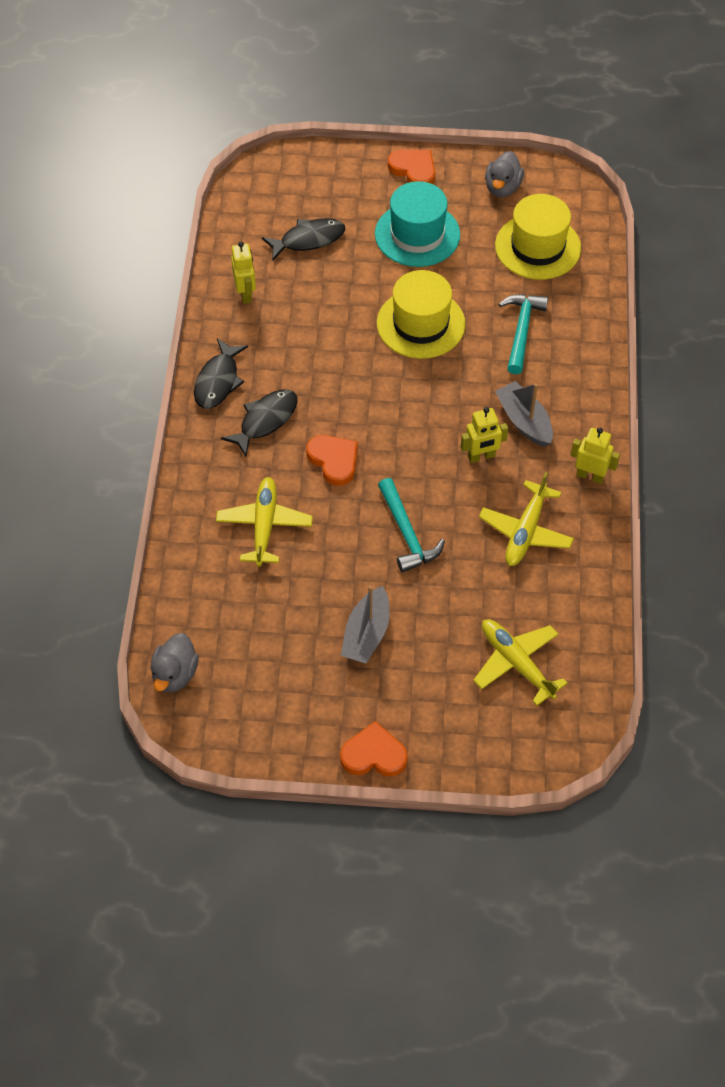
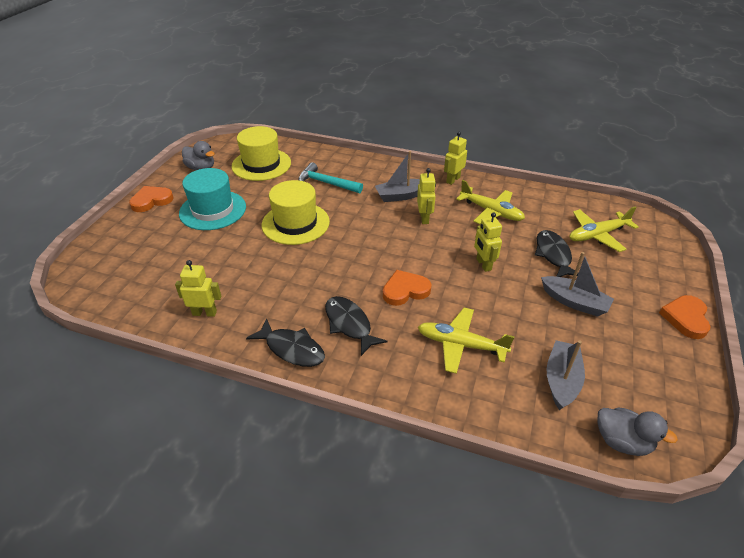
camera: 75 degrees left, 15 degrees down
(239, 622) = (561, 380): none -> grey boat
(308, 240) = (174, 265): black fish -> black fish (553, 255)
(407, 533) = (483, 264): turquoise hammer -> yellow robot

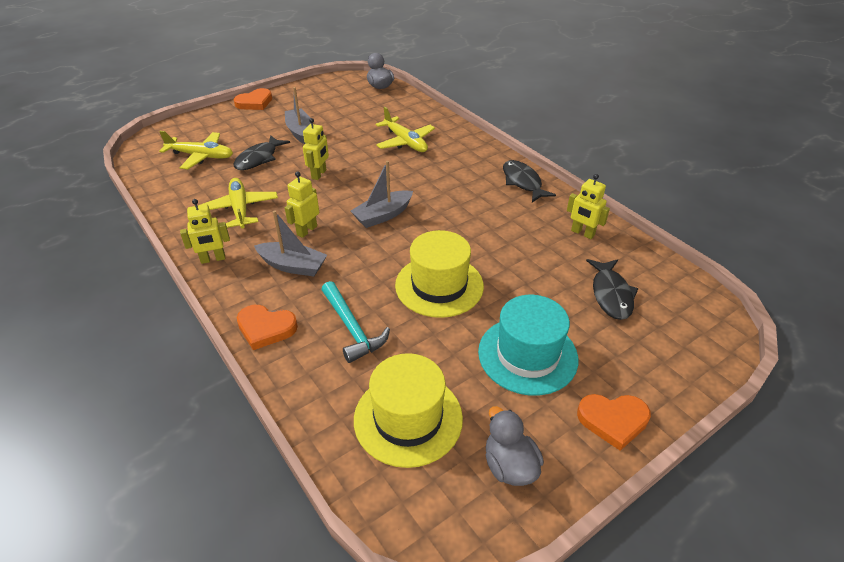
camera: 145 degrees left, 0 degrees up
(349, 324) = (468, 179): black fish -> black fish (611, 295)
(405, 290) = (402, 183): orange heart -> orange heart (266, 328)
(561, 380) = (372, 110): grey boat -> grey boat (383, 215)

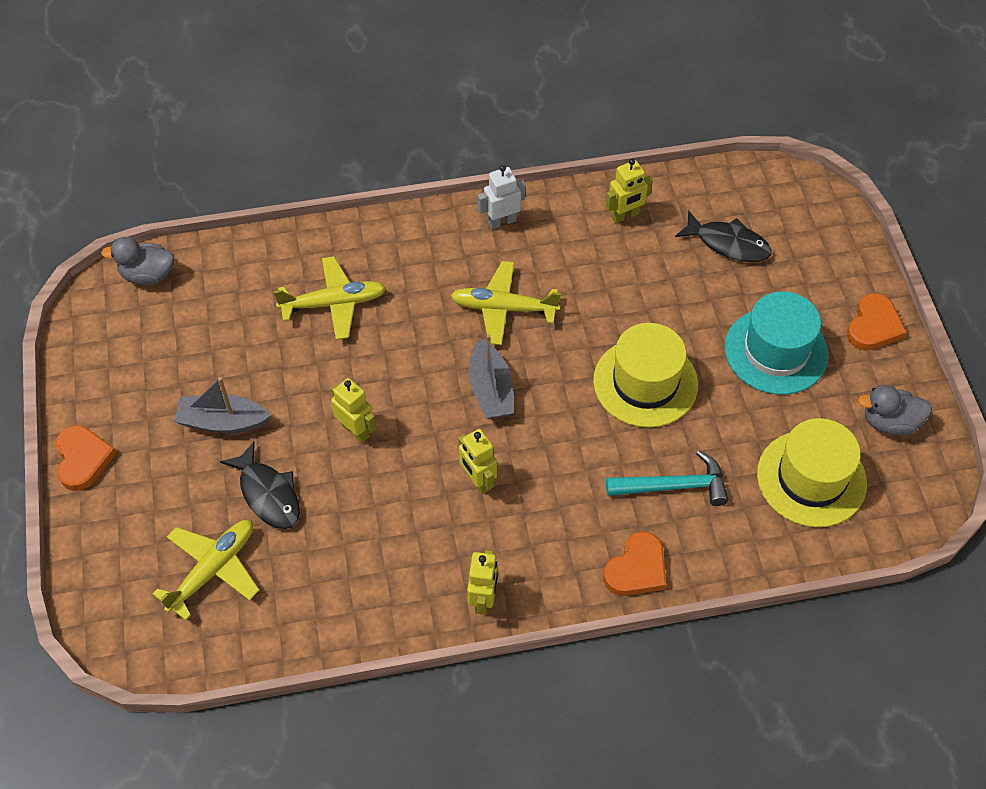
camera: 65 degrees left, 15 degrees up
(240, 209) = (387, 546): yellow plane -> yellow plane (503, 308)
(293, 266) = (541, 514): grey boat -> none
(522, 182) = (502, 221): black fish -> white robot

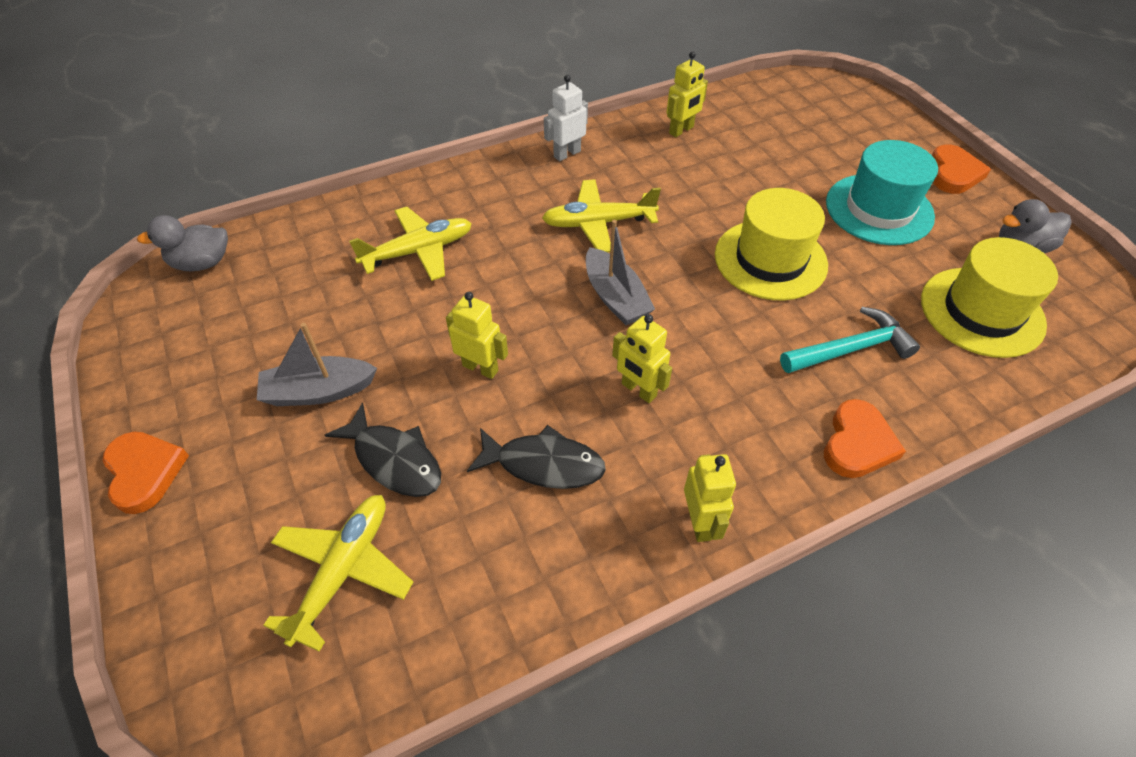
camera: 15 degrees left, 5 degrees down
(728, 244) = (786, 135): black fish -> black fish (544, 464)

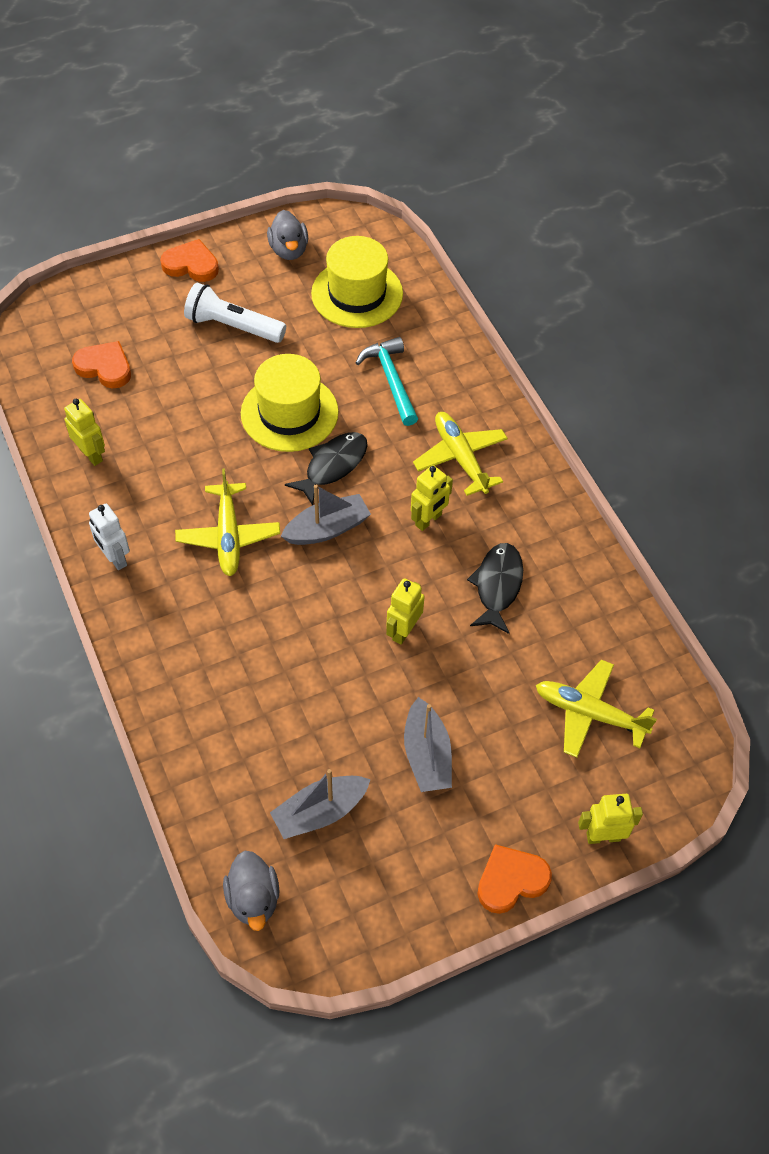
camera: 90 degrees left, 5 degrees up
(275, 305) = (320, 812): none -> grey boat
(394, 460) = (496, 688): black fish -> black fish (333, 466)
(418, 251) = (254, 689): yellow plane -> yellow plane (460, 458)
(700, 522) = (542, 494): yellow robot -> yellow robot (603, 836)
(857, 443) = (477, 395): orange heart -> orange heart (104, 367)
(879, 209) = (233, 326): turquoise hat -> white flashlight

